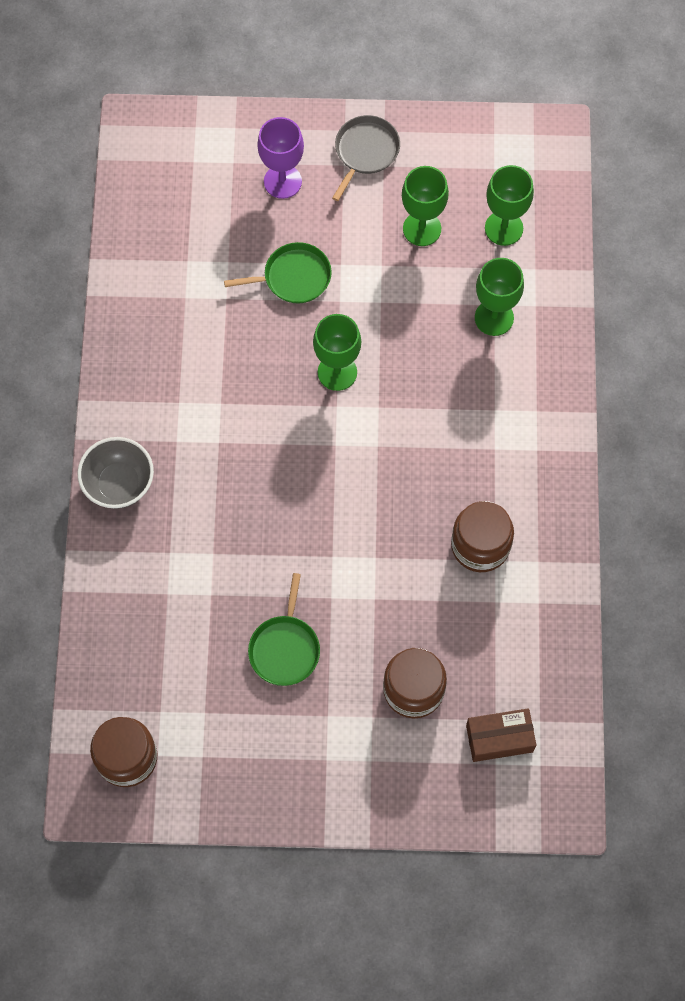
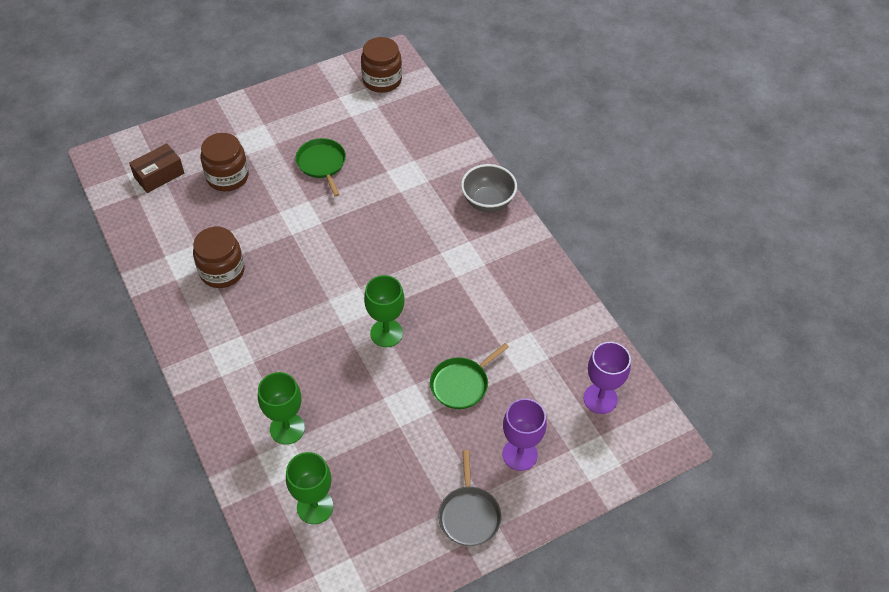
camera: 150 degrees right, 15 degrees down
(167, 194) = (600, 398): none -> purple goblet
(422, 229) = (383, 472): green goblet -> none

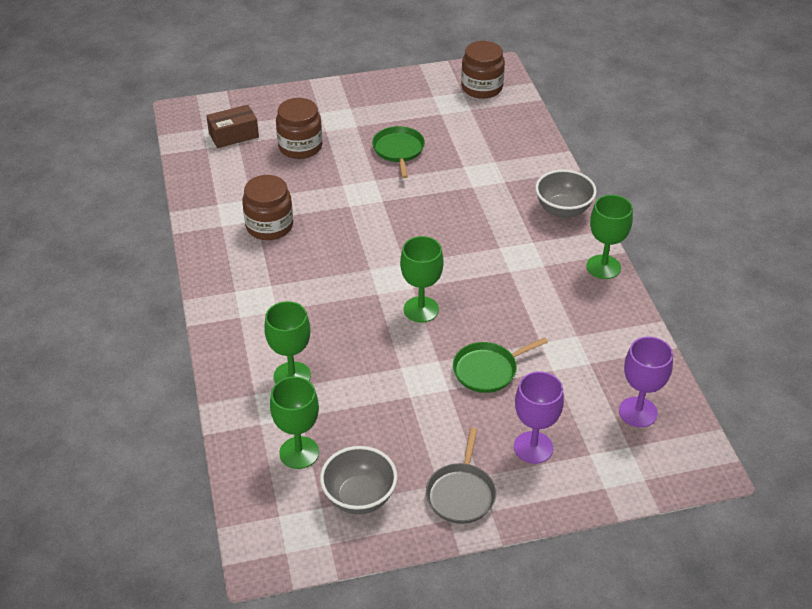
camera: 15 degrees right, 10 degrees down
(381, 540) = (359, 497): none -> grey bowl
(537, 255) = (603, 267): none -> green goblet

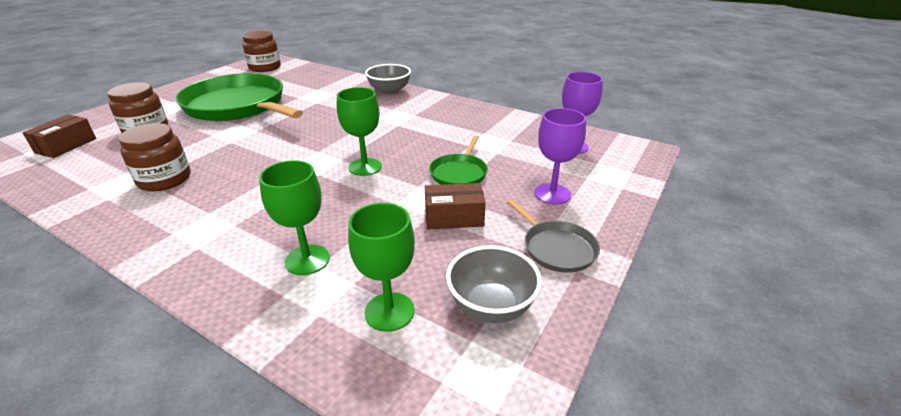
camera: 45 degrees left, 10 degrees down
(398, 150) = (238, 106): green pan -> green pan, size x2.23
(425, 412) = (454, 217): none -> brown box
(603, 267) = (449, 102): green goblet -> none

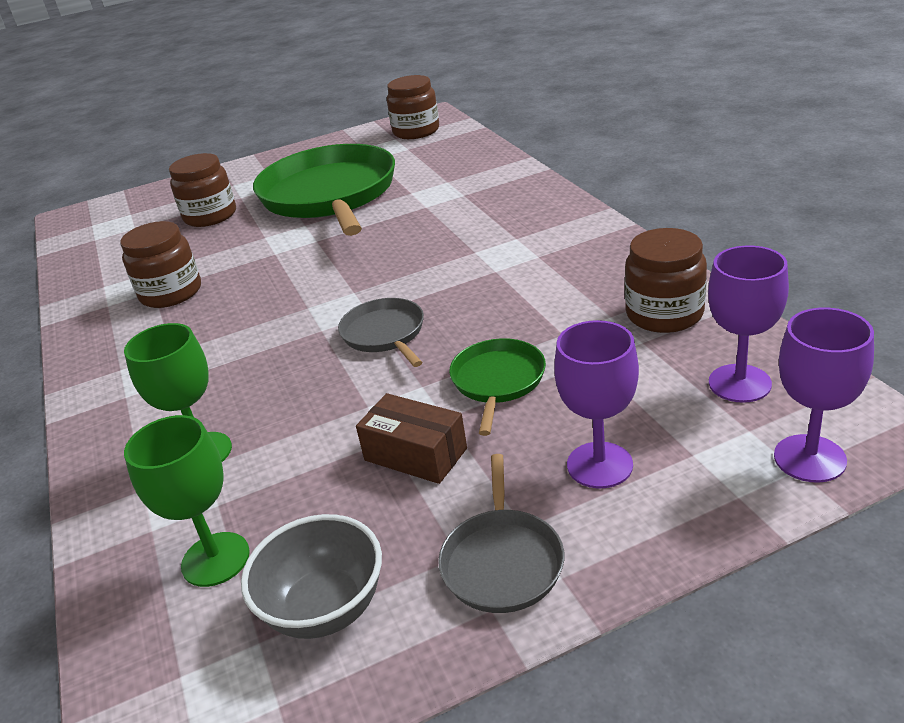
camera: 40 degrees right, 0 degrees up
(66, 146) = (129, 222): brown box -> none
(365, 167) = (385, 334): green goblet -> grey pan
(389, 91) = (543, 203): grey bowl -> none
(459, 173) = (497, 381): green pan -> green pan turned 135 degrees clockwise
(508, 127) = (664, 314): none -> brown jar
(631, 166) = (809, 458): none -> purple goblet

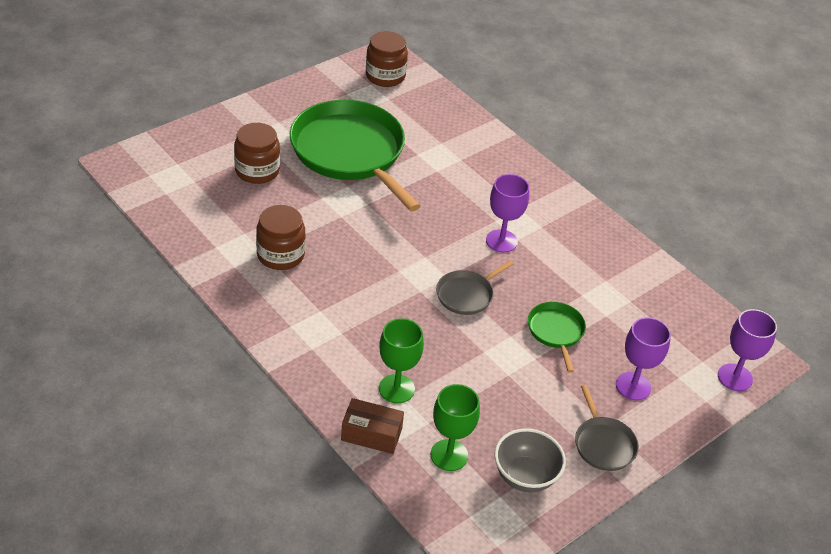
camera: 25 degrees left, 10 degrees up
(385, 334) = (467, 295): grey pan -> grey pan turned 90 degrees counterclockwise
(415, 454) = (529, 384): brown box -> brown box (371, 434)
(664, 314) = (637, 279): brown jar -> none
(739, 383) = (691, 330): purple goblet -> purple goblet (501, 241)

